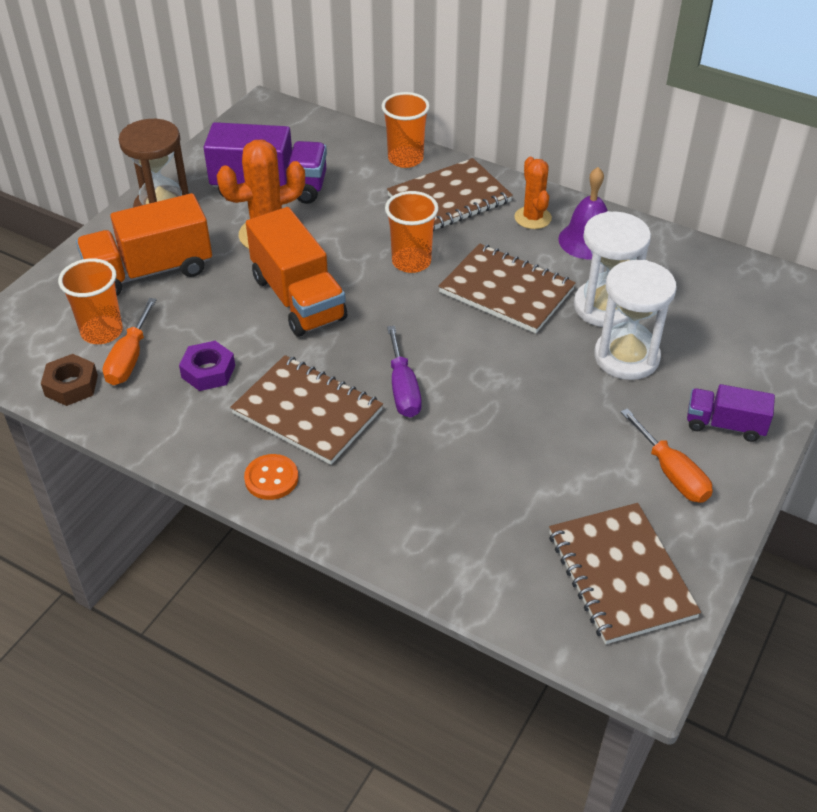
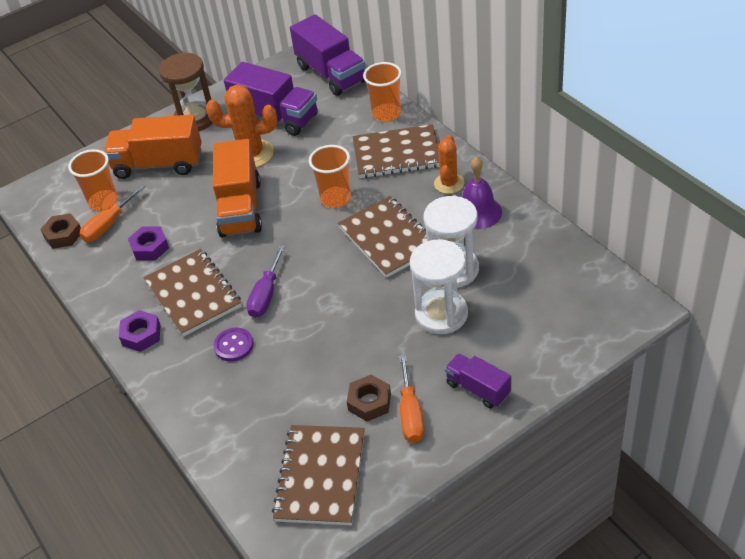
camera: 30 degrees right, 0 degrees up
(271, 478) = (141, 335): orange button -> purple nut
(306, 128) = (331, 74): none -> purple truck
(404, 457) = (234, 345): none -> purple button
(616, 474) = (369, 402): none -> brown nut

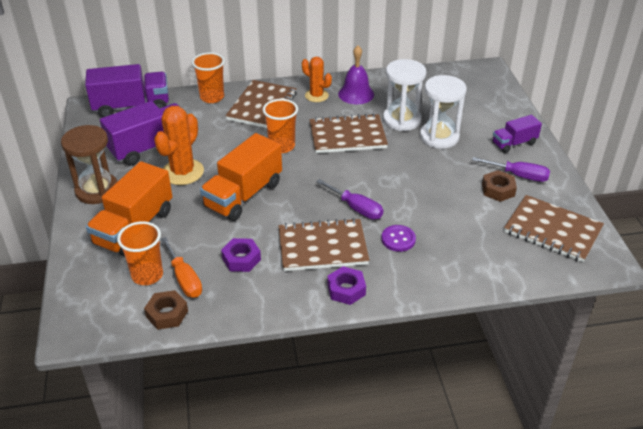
camera: 70 degrees left, 5 degrees down
(240, 208) = (243, 195): orange truck -> orange truck turned 105 degrees clockwise
(410, 413) = (519, 176): orange screwdriver -> purple screwdriver

